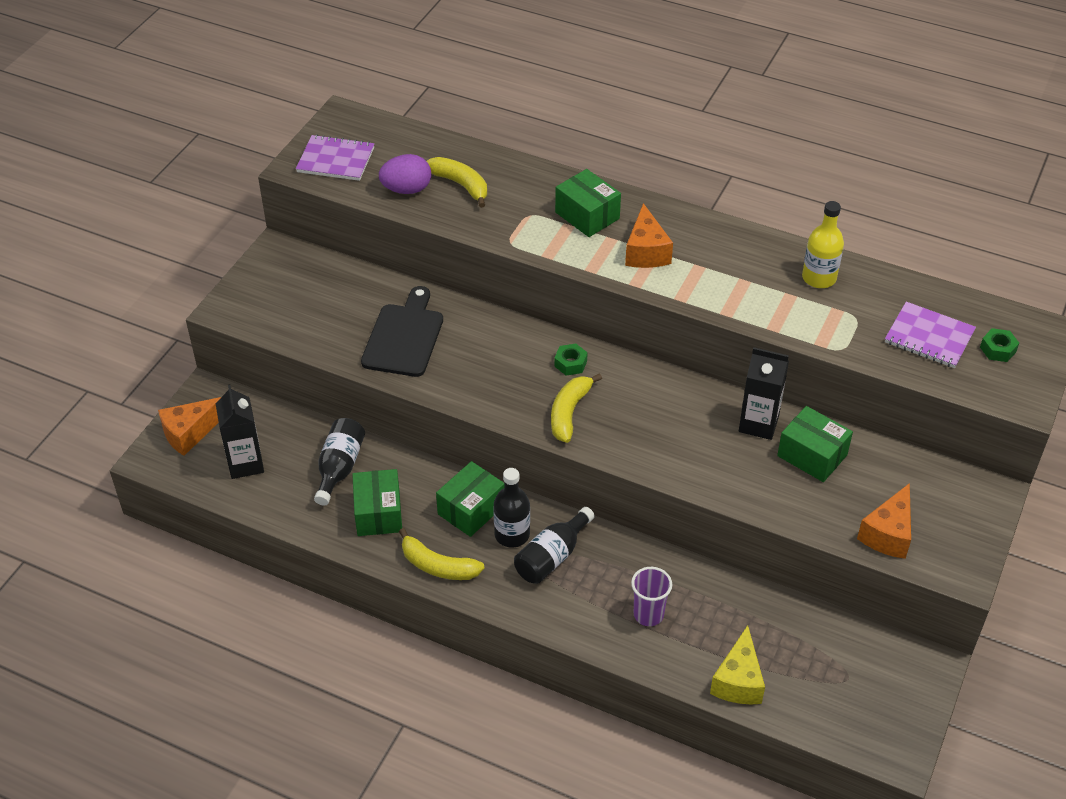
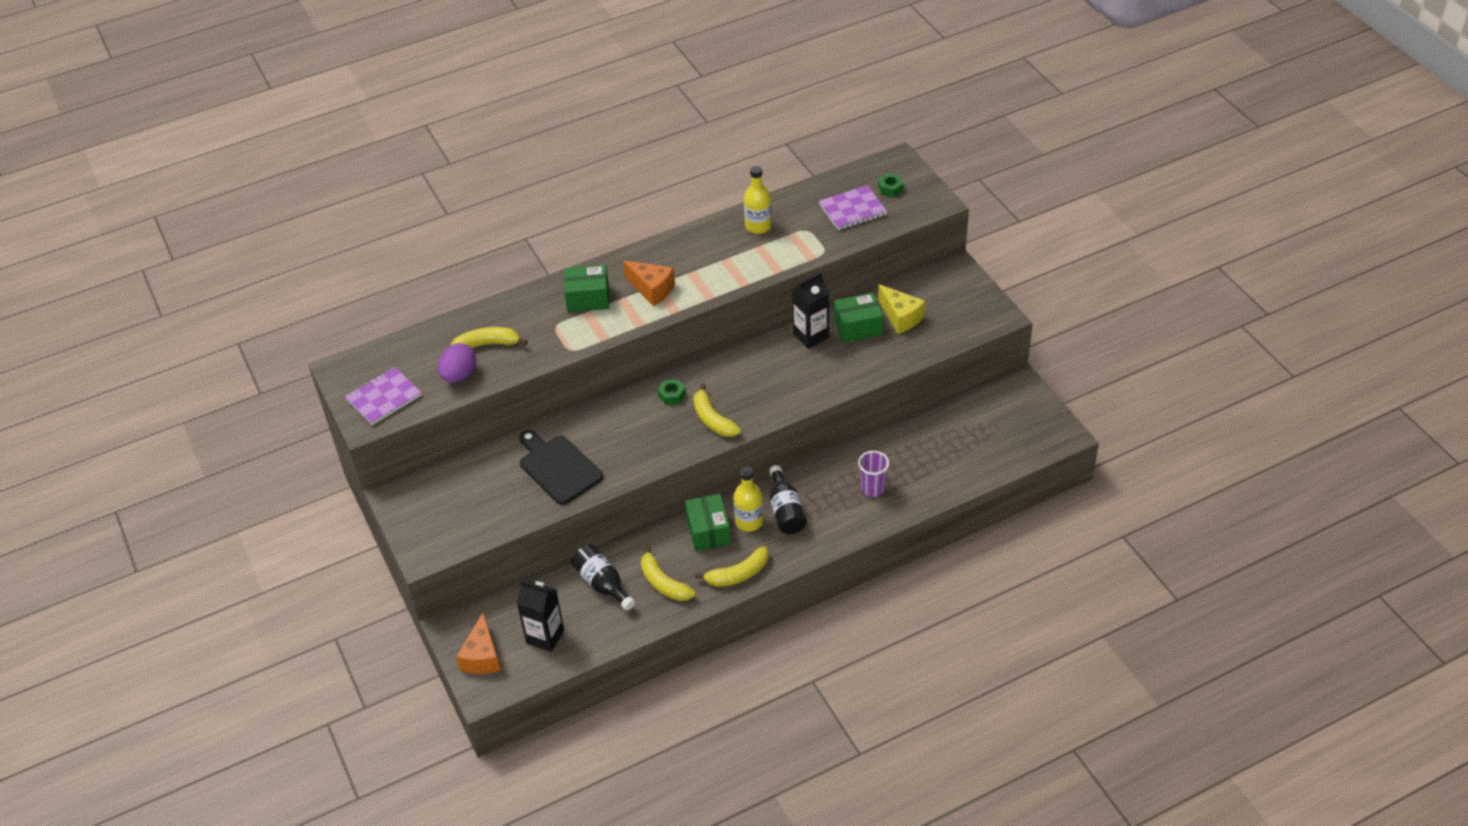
camera: 50 degrees left, 0 degrees up
(378, 513) = (663, 583): green box -> yellow banana
(512, 535) = (749, 521): black bottle -> yellow bottle
(738, 681) = (956, 475): yellow cheese -> yellow cheese (900, 317)
(888, 534) = (945, 330): orange cheese -> none

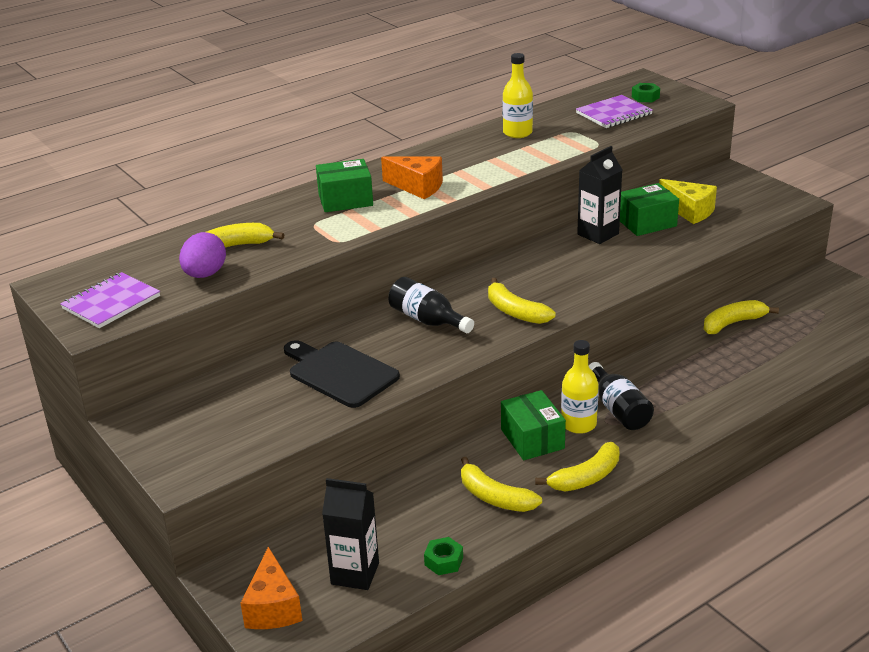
camera: 10 degrees left, 15 degrees down
(602, 584) = (416, 507): black bottle -> black bottle (427, 320)
(672, 395) = (458, 296): green nut -> green nut (444, 561)
(872, 489) = (712, 379): purple cup -> none
(914, 430) = (733, 323): none -> yellow banana

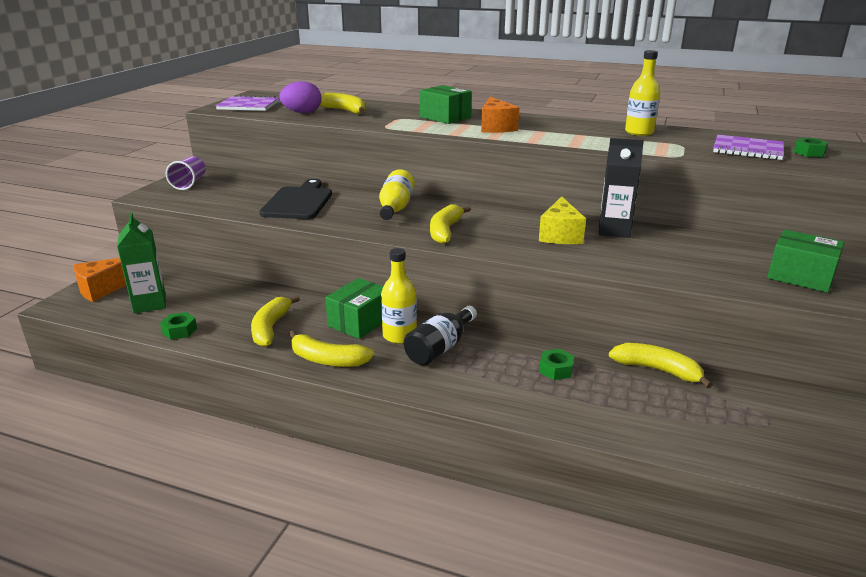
camera: 55 degrees right, 5 degrees down
(174, 437) = (189, 183): none -> purple cup
(355, 573) = (150, 304): black carton -> green carton
(427, 320) = (395, 208): black bottle -> yellow bottle
(647, 223) = (670, 244): green box -> green box (800, 276)
(689, 211) = (728, 256): yellow cheese -> yellow cheese (560, 235)
(697, 366) = (556, 369): none -> green nut

